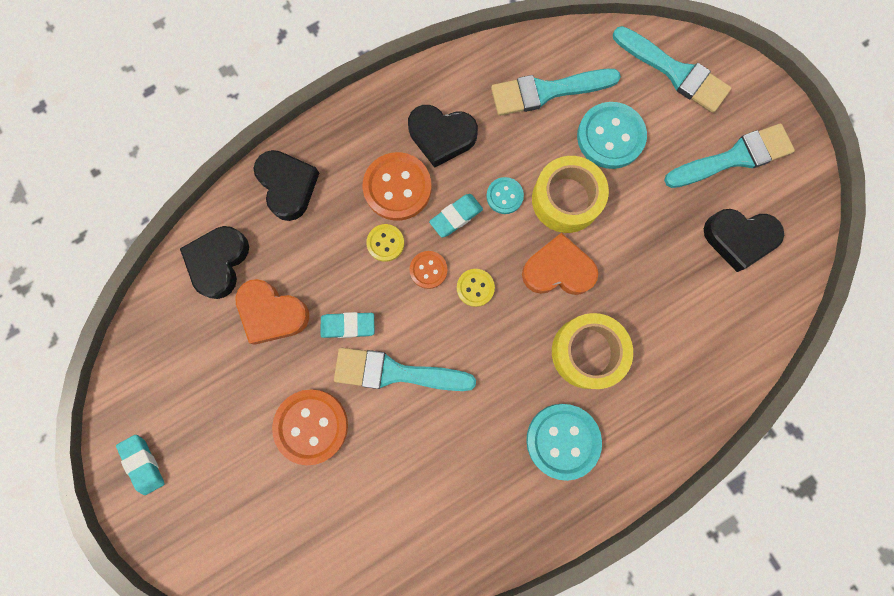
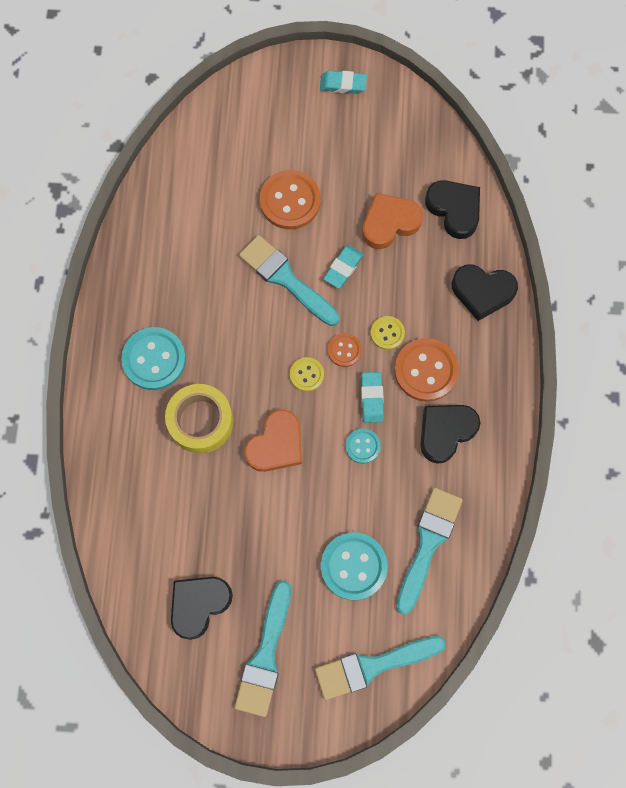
camera: 125 degrees right, 5 degrees down
(396, 372) = (286, 279): turquoise brush -> turquoise brush turned 90 degrees counterclockwise
(566, 199) = (326, 491): yellow tape -> none

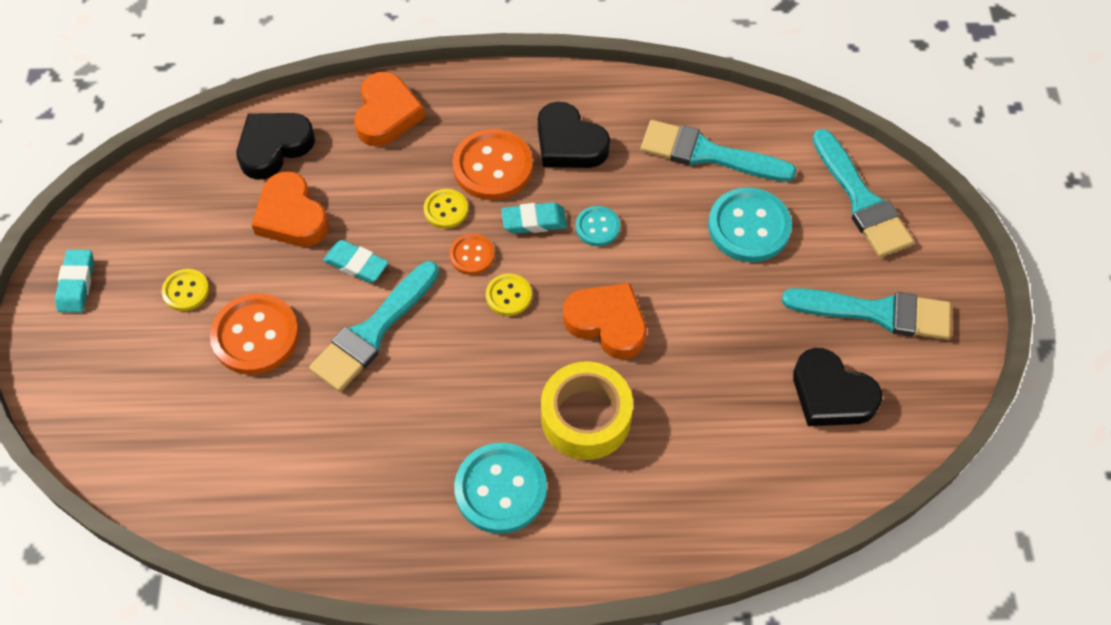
camera: 95 degrees left, 15 degrees down
(331, 154) = (186, 291): none -> yellow button
(482, 292) = (386, 114): black heart -> orange heart

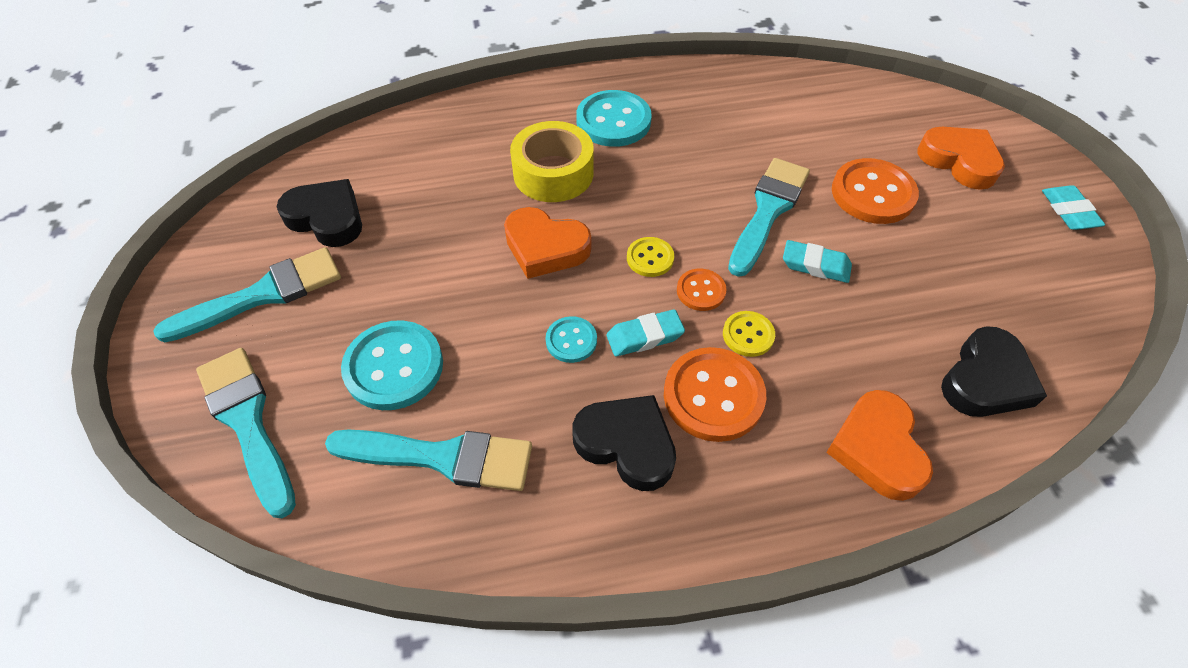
camera: 170 degrees right, 5 degrees down
(186, 291) = (963, 220): yellow button -> none
(291, 216) = (911, 303): orange heart -> orange heart (959, 161)
(877, 312) = (263, 295): turquoise brush -> turquoise brush turned 150 degrees clockwise

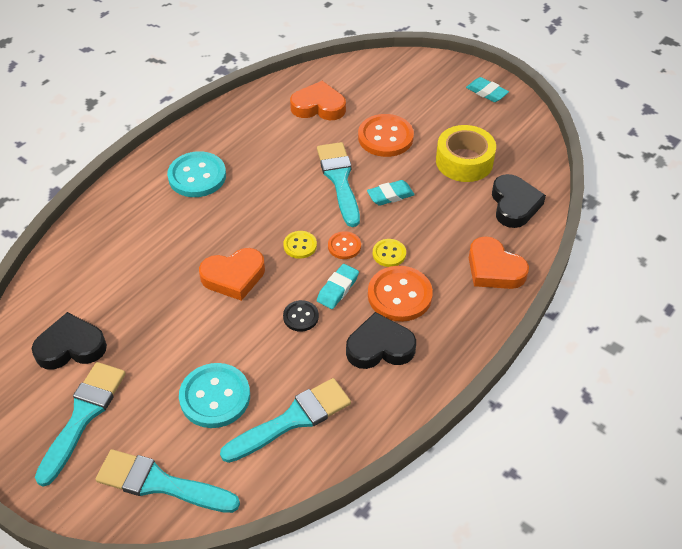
camera: 40 degrees left, 5 degrees down
(553, 173) = (192, 230): yellow tape -> yellow tape (464, 161)
(571, 340) = (301, 317): turquoise button -> black button
(959, 161) = (413, 93): orange heart -> orange heart (318, 106)

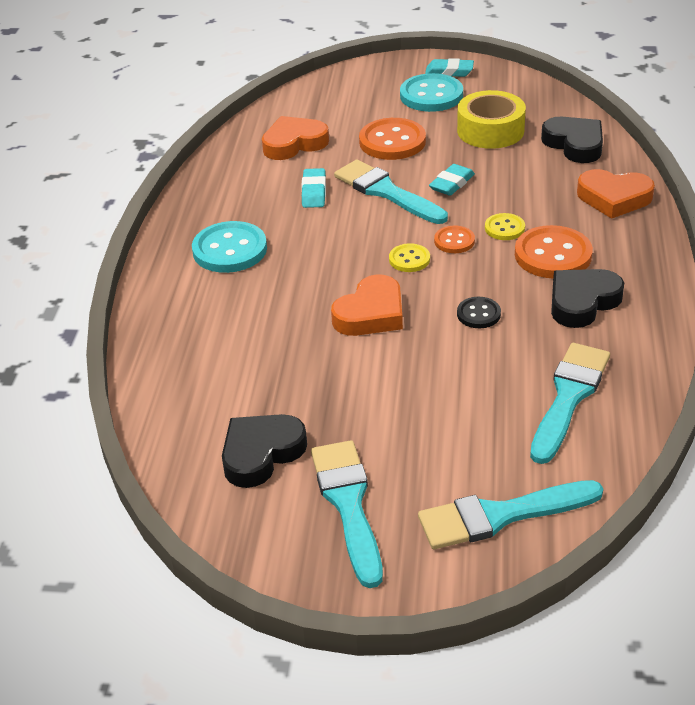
camera: 30 degrees left, 10 degrees down
(215, 397) = (470, 418): turquoise button -> turquoise button (431, 95)
(337, 289) = (488, 276): turquoise eraser -> turquoise eraser (314, 192)

